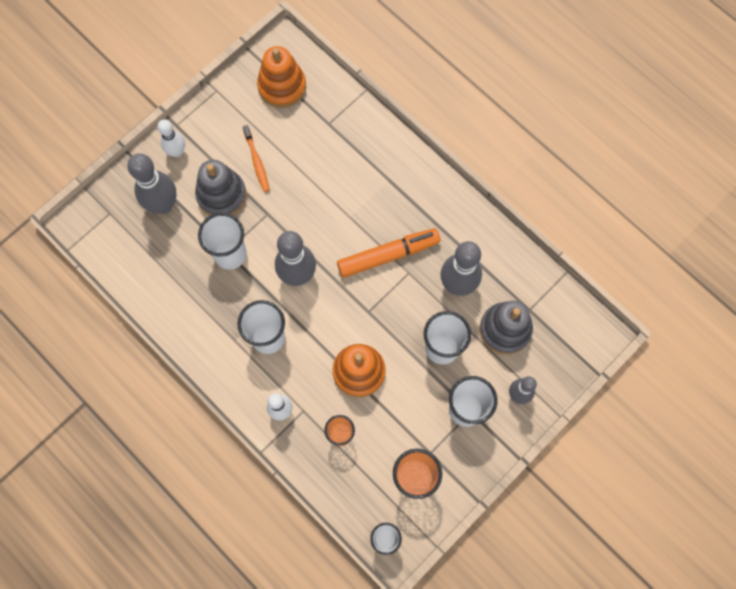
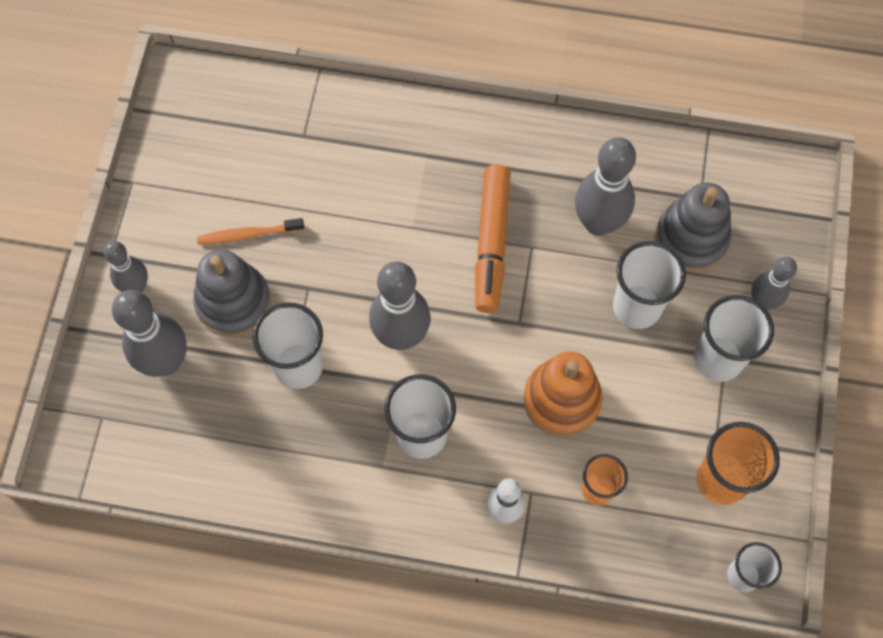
camera: 35 degrees left, 5 degrees down
(177, 152) = (136, 287): white bowling pin -> grey bowling pin
(257, 162) = (248, 234): orange toothbrush -> orange toothbrush turned 135 degrees clockwise
(282, 86) = (213, 127): orange stacking toy -> none
(387, 255) = (492, 242): orange marker -> orange marker turned 150 degrees clockwise

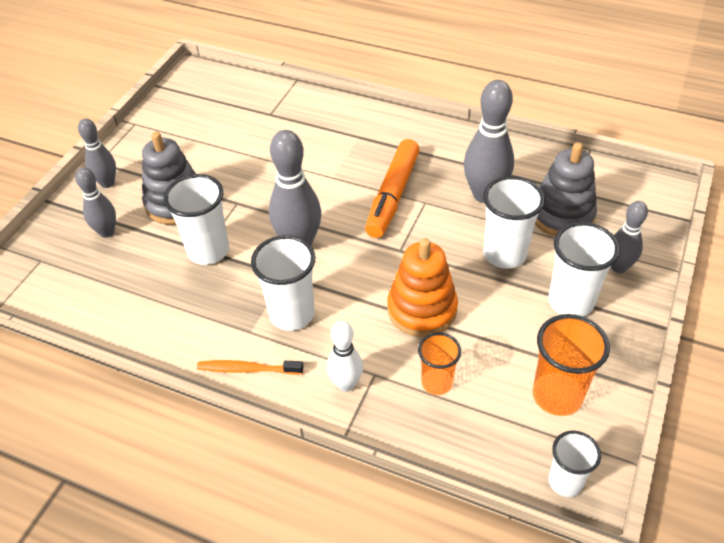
camera: 15 degrees right, 20 degrees down
(166, 361) = (107, 232): grey bowling pin -> grey bowling pin, size x0.61
(248, 234) = (205, 164): orange toothbrush -> orange toothbrush (248, 369)

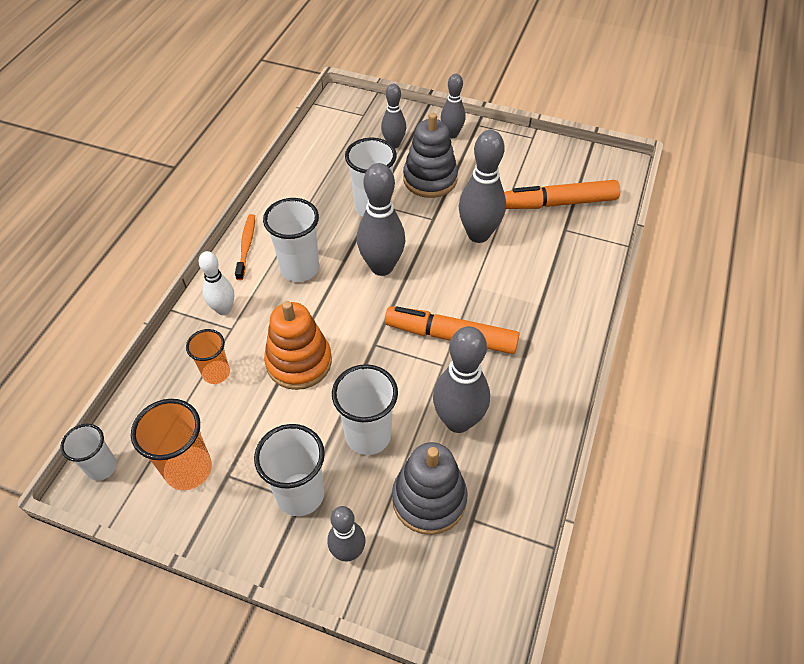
camera: 85 degrees right, 5 degrees up
(235, 114) = (560, 203): none -> orange marker
(266, 170) = (478, 234): none -> grey bowling pin

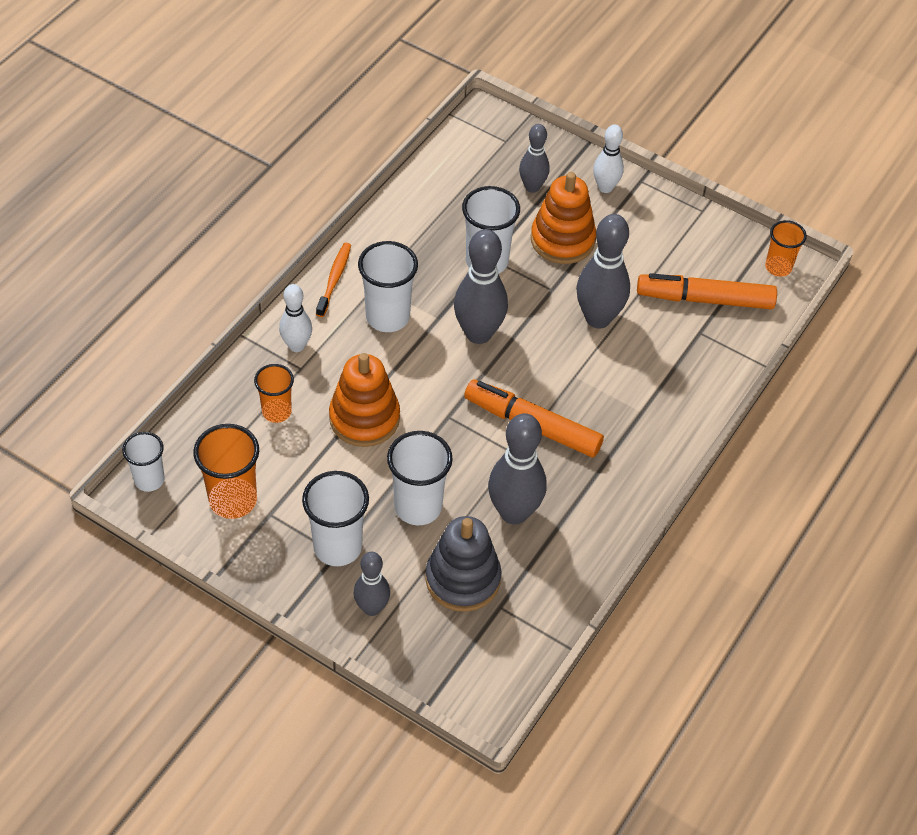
camera: 10 degrees right, 0 degrees up
(430, 179) = (562, 240): grey stacking toy -> orange stacking toy
(451, 134) = (605, 187): grey bowling pin -> white bowling pin
(607, 168) = (778, 267): none -> orange cup

